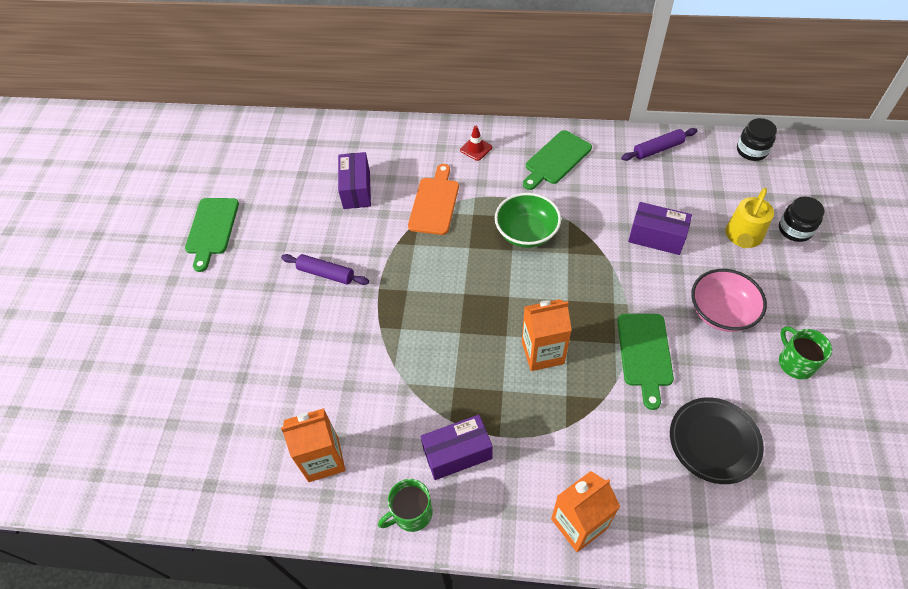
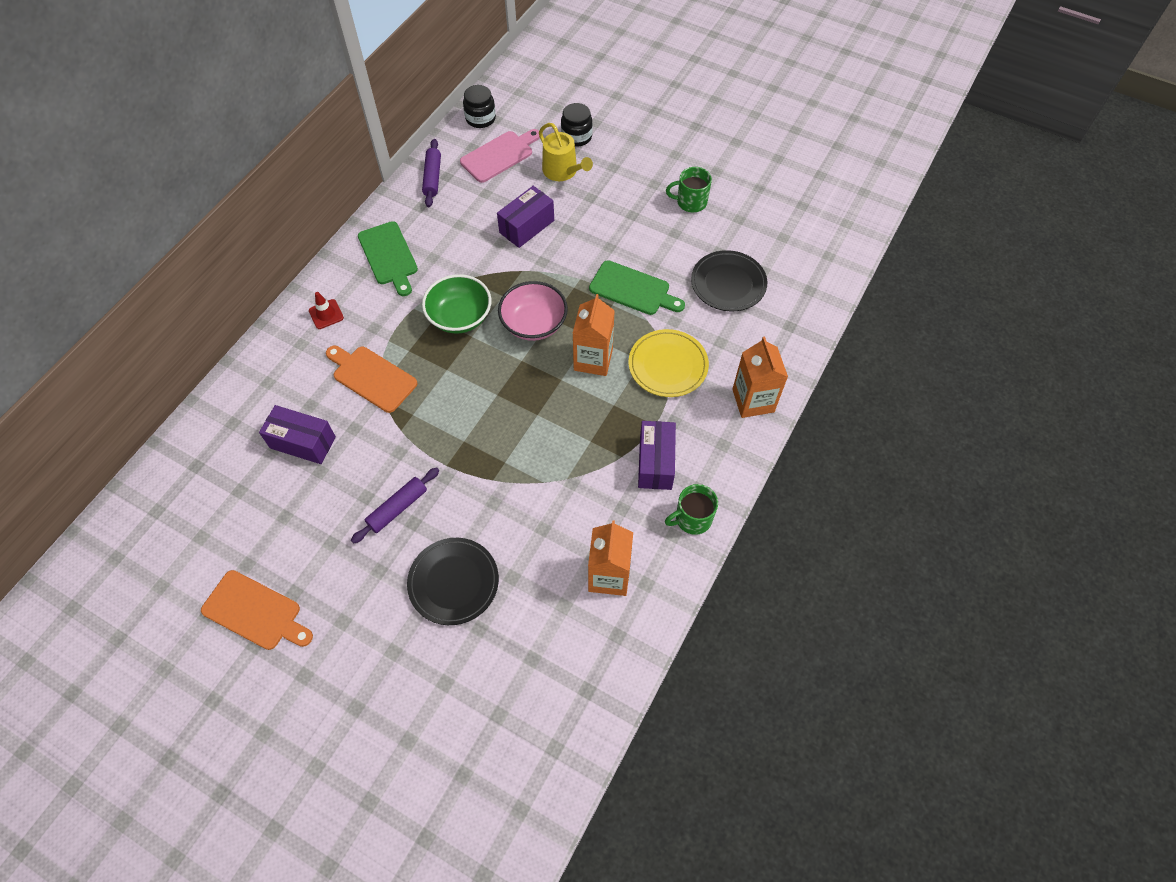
camera: 70 degrees left, 5 degrees up
(212, 229) = (255, 612): green cutting board -> orange cutting board
(276, 341) = (453, 582): none -> black plate
(411, 513) = (692, 518): green mug -> green mug turned 75 degrees clockwise
(574, 421) = (668, 365): none -> yellow plate
(721, 182) = (499, 155): none -> pink cutting board
(721, 312) = (623, 222): pink bowl -> pink bowl (534, 324)

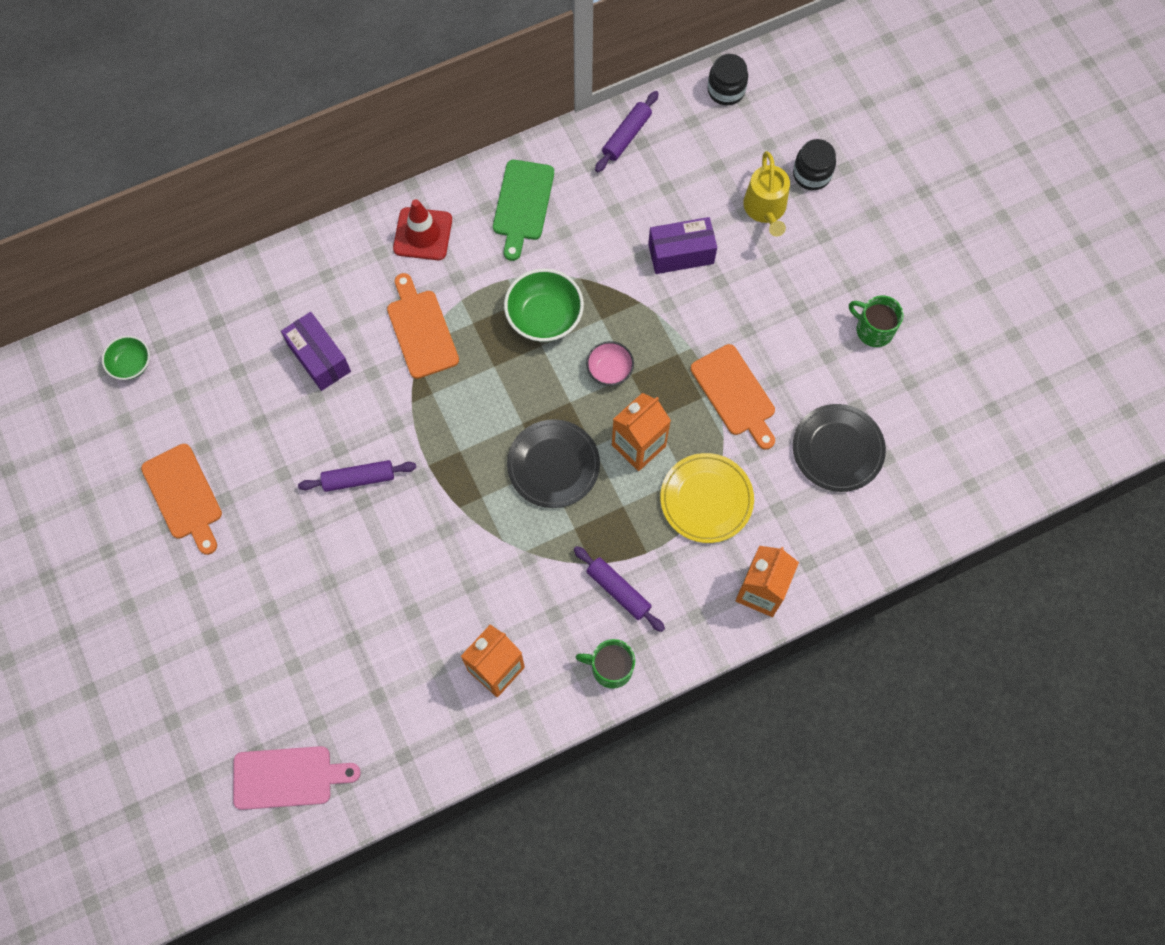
camera: 35 degrees right, 10 degrees up
(138, 540) = (131, 364): none -> green bowl
(326, 314) = (423, 234): red traffic cone -> red traffic cone, size x1.64
(453, 582) = (360, 581): black plate -> black plate (553, 465)
(499, 155) = (713, 149): pink cutting board -> pink cutting board (288, 777)
(534, 324) = (609, 370): pink bowl -> pink bowl, size x0.60
(633, 289) = (734, 394): green cutting board -> orange cutting board
(655, 463) = (618, 591): purple box -> purple rolling pin

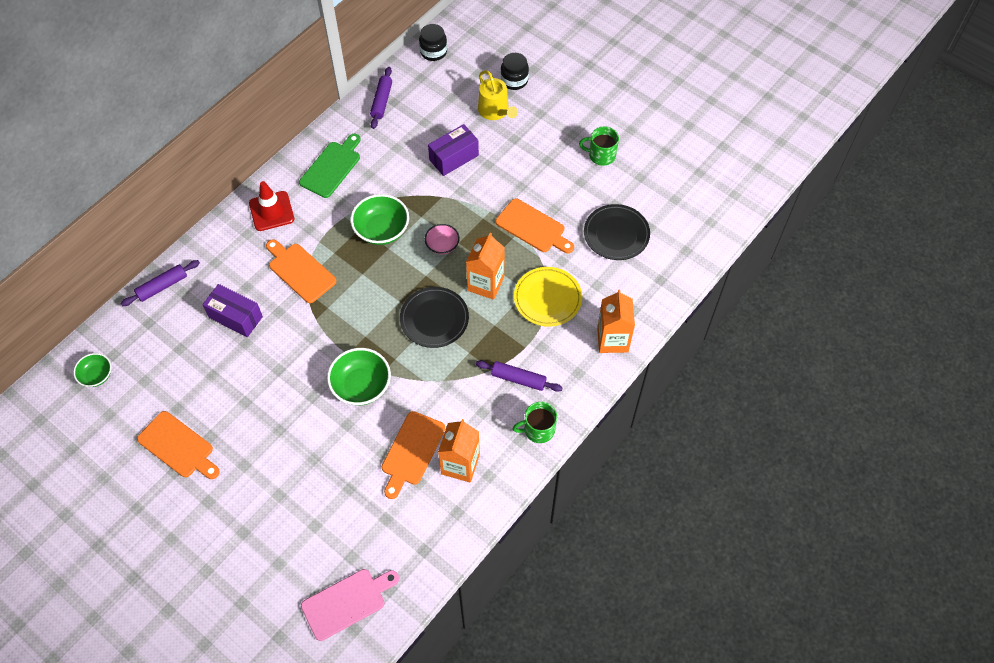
camera: 25 degrees left, 10 degrees down
(358, 479) = (302, 383): purple rolling pin -> purple rolling pin (162, 286)
(426, 514) = (361, 386): none -> green bowl
(446, 625) = (411, 451): none -> orange cutting board
(522, 204) = (332, 167): green cutting board -> green cutting board turned 135 degrees counterclockwise

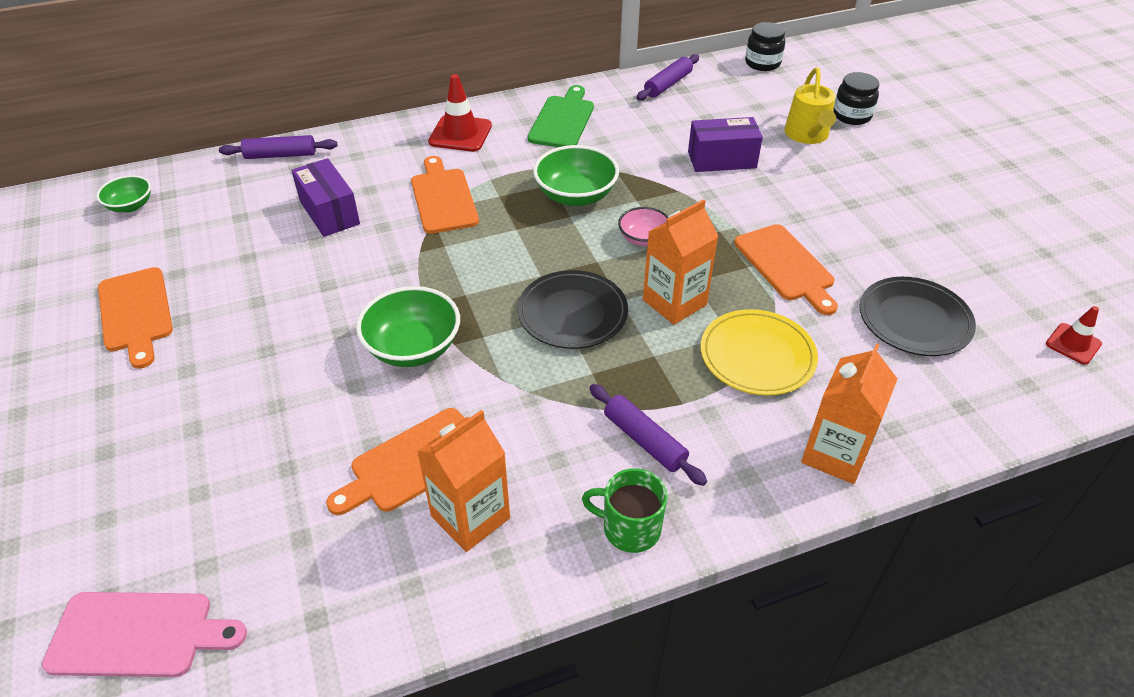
camera: 30 degrees right, 15 degrees down
(332, 167) = (563, 120): green cutting board -> green cutting board turned 45 degrees counterclockwise
(601, 155) = (937, 224): green mug -> none
(699, 212) = (1073, 344): none -> red traffic cone

